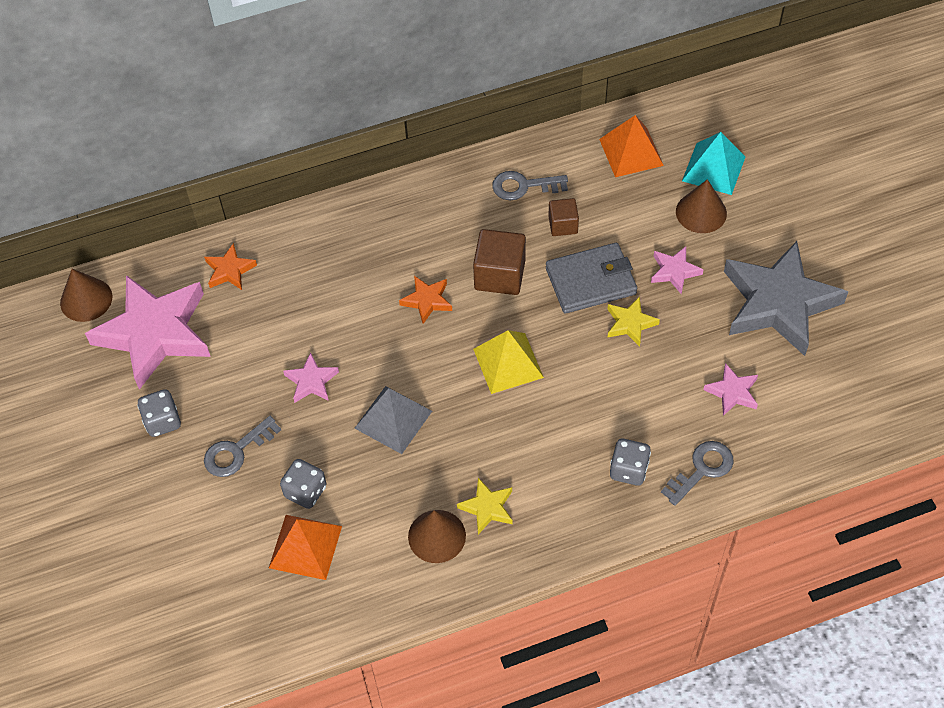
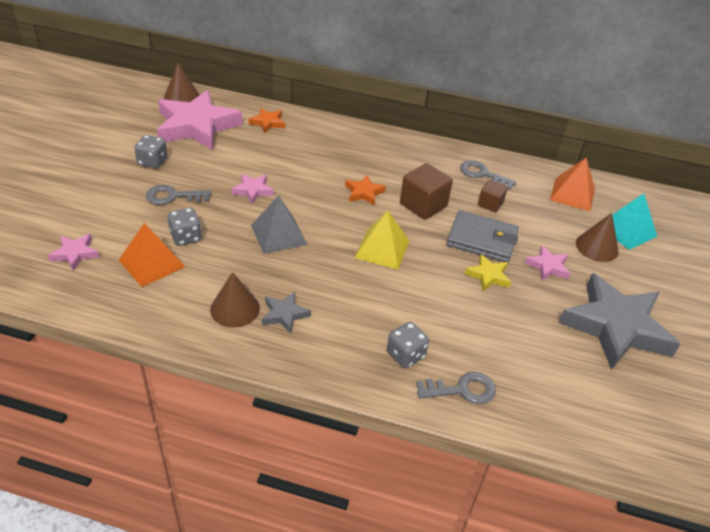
camera: 30 degrees right, 15 degrees down
(487, 508) = (284, 314): yellow star -> grey star
(732, 392) = (530, 357): pink star -> pink star (75, 254)

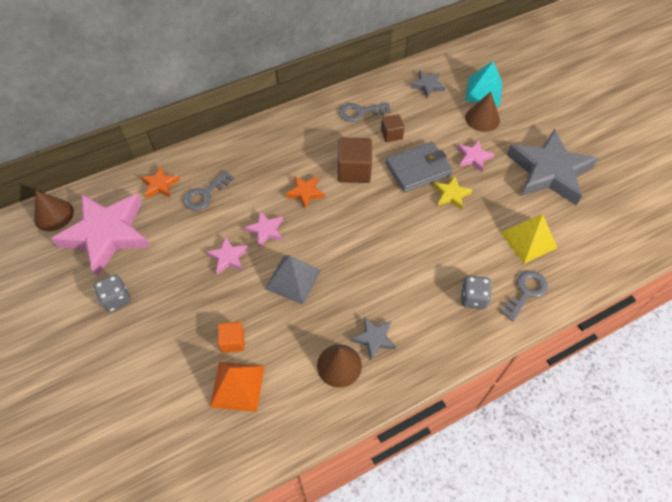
camera: 40 degrees left, 15 degrees up
(75, 254) = (170, 434): pink star -> pink star (266, 230)
(172, 196) = (176, 316): grey key -> grey key (205, 194)
(186, 237) = (233, 341): grey dice -> orange cube
(382, 249) = (370, 230): yellow pyramid -> yellow pyramid (528, 240)
(572, 194) = (427, 85): orange pyramid -> grey star

